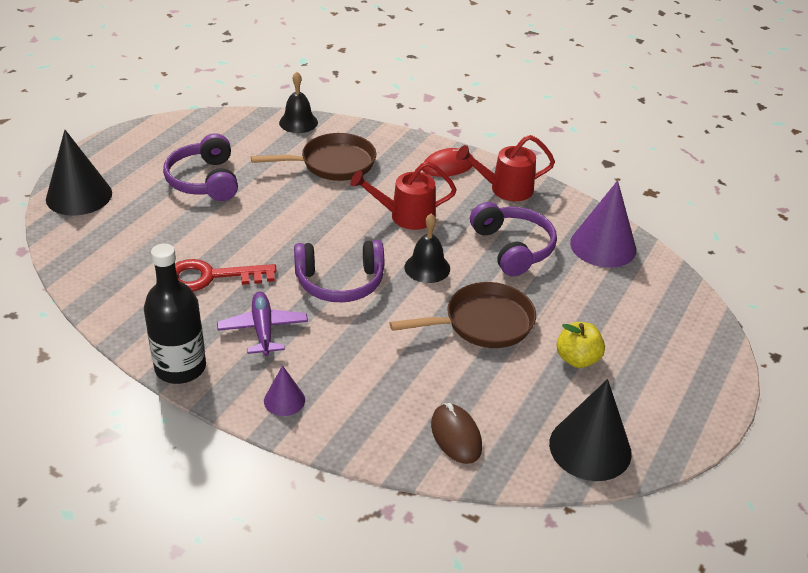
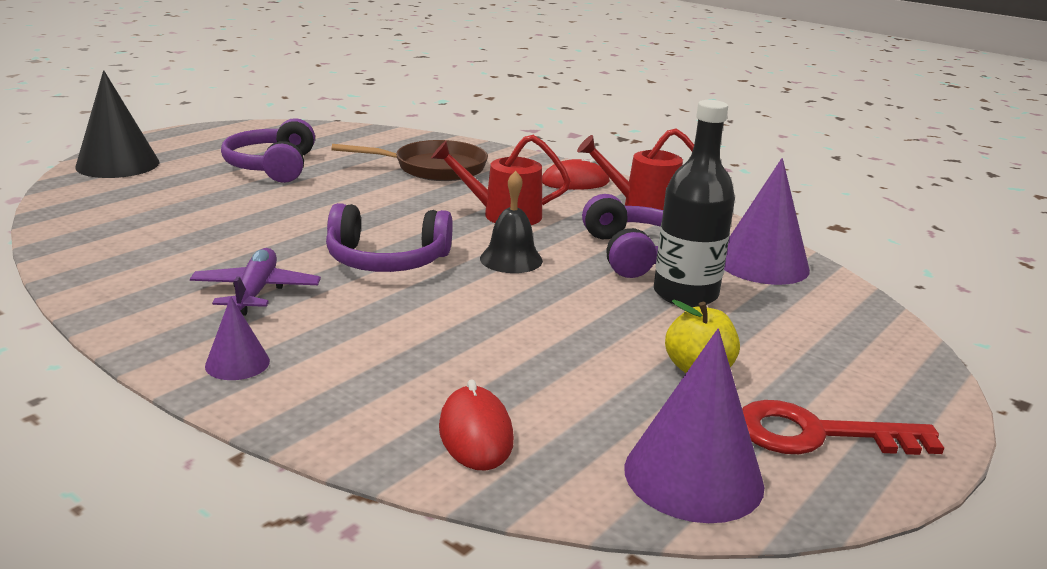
camera: 10 degrees right, 15 degrees down
(180, 368) = (117, 315): black bottle -> black bottle (685, 294)
(211, 277) = (223, 239): red key -> red key (818, 434)
(298, 122) = (411, 137): black bell -> none
(456, 436) = (476, 434): brown mouse -> red mouse
(483, 323) = (568, 317): brown pan -> none
(590, 448) = (693, 476): black cone -> purple cone

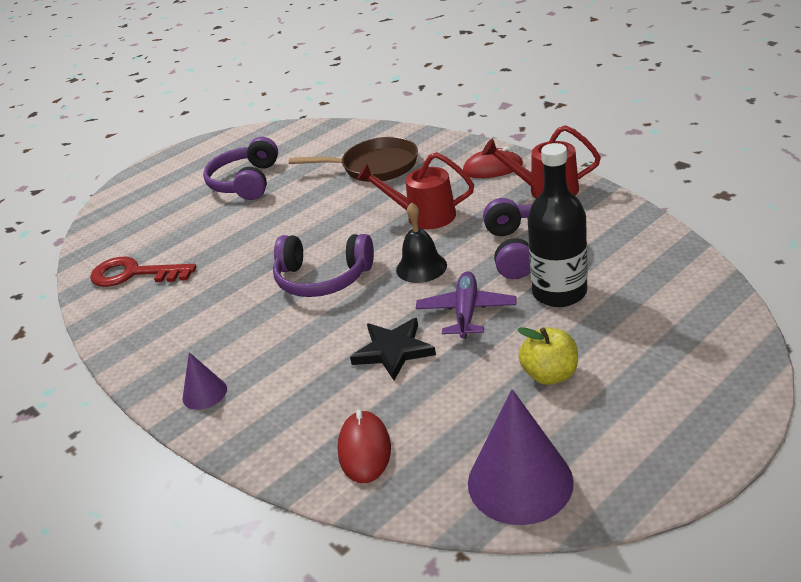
camera: 15 degrees right, 10 degrees up
(117, 164) = (131, 195): black cone -> none
(256, 291) = (223, 321): purple plane -> purple plane (466, 312)
(493, 335) = (393, 351): none -> black star
(762, 264) = (637, 250): purple cone -> none
(818, 434) = (632, 436): red key -> red key (134, 274)

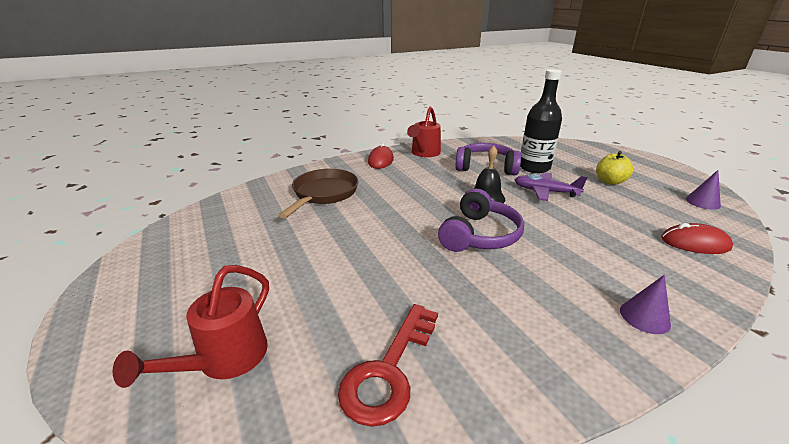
camera: 80 degrees left, 5 degrees down
(245, 182) = (258, 259): purple headphones -> none
(393, 351) = (584, 219): black star -> none
(423, 216) = (419, 187): red watering can -> red watering can (224, 360)
(520, 482) = (702, 202): purple cone -> purple cone, size x0.52

